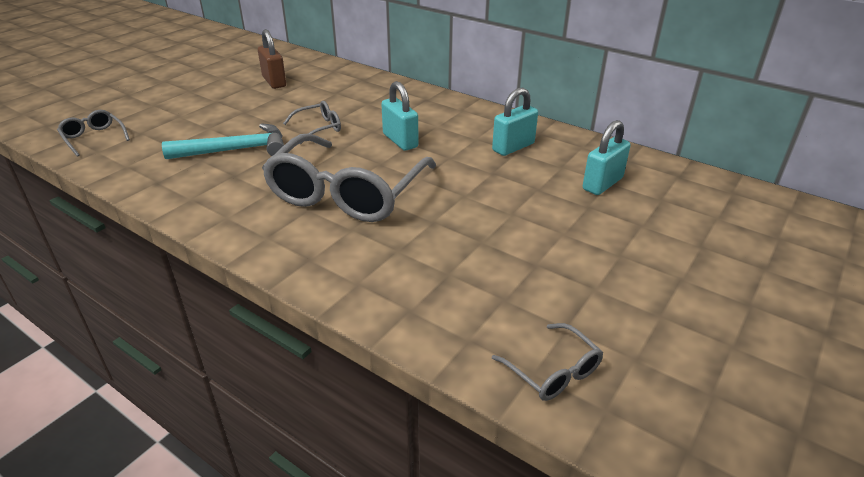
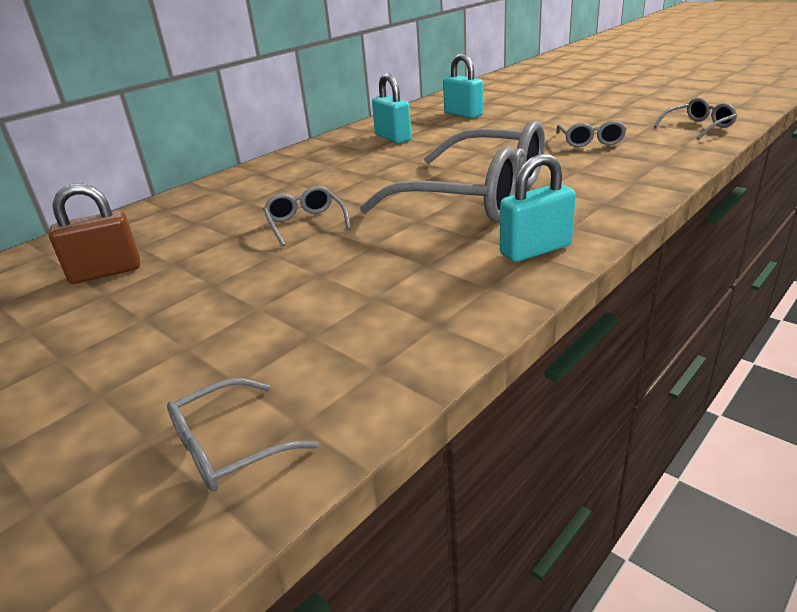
camera: 80 degrees left, 5 degrees down
(236, 150) = (349, 272): turquoise hammer -> none
(400, 141) = (361, 179): turquoise padlock -> turquoise padlock (535, 250)
(493, 267) = (590, 141): none -> grey glasses

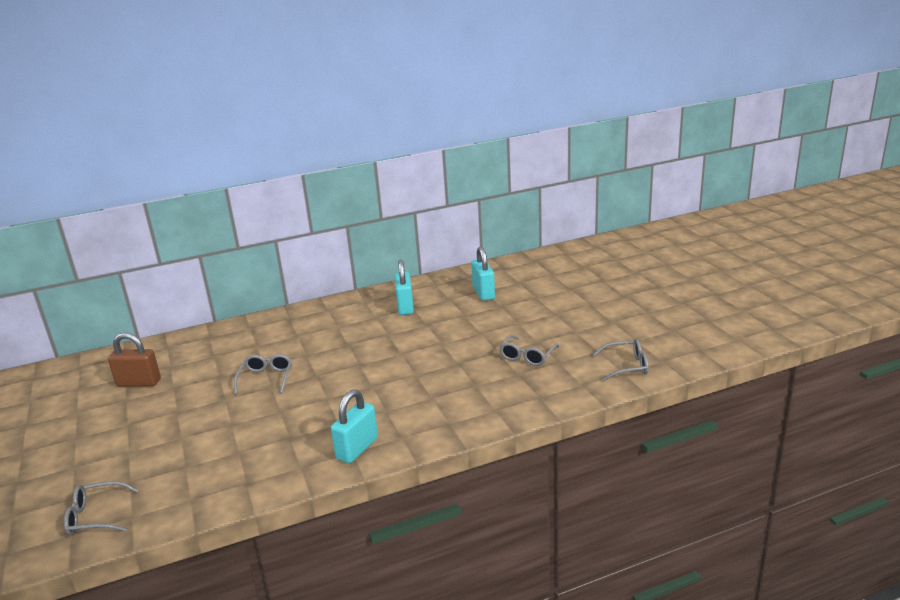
camera: 25 degrees right, 5 degrees down
(476, 196) = (383, 388): grey glasses -> none
(535, 250) = (357, 448): turquoise padlock -> turquoise padlock turned 60 degrees counterclockwise

